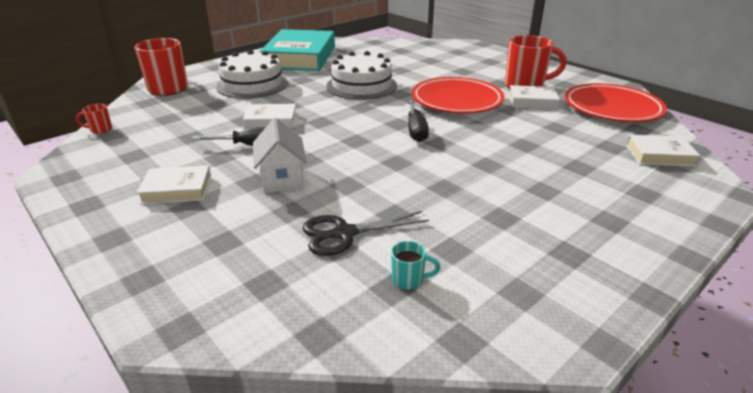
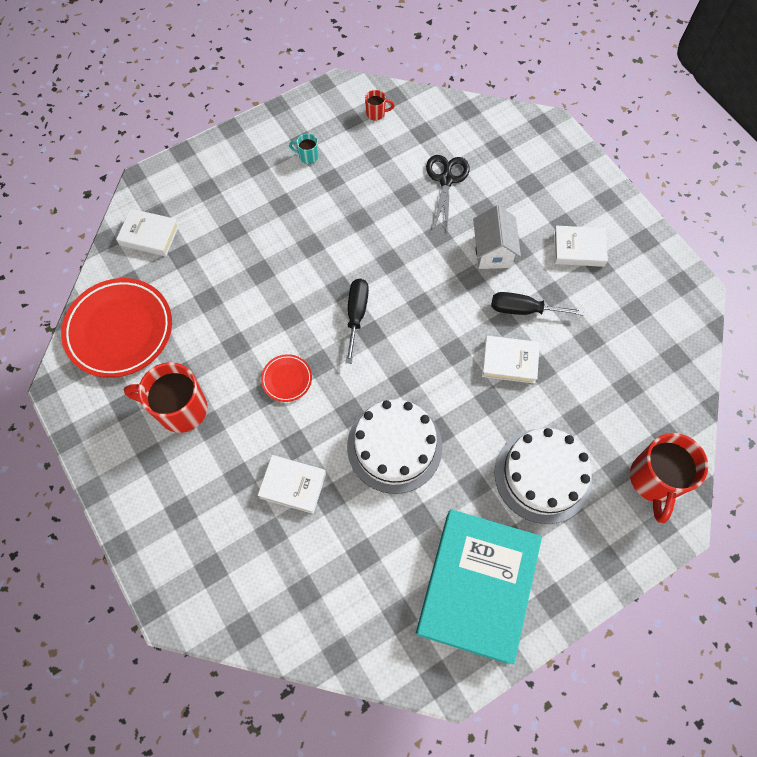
camera: 170 degrees left, 35 degrees up
(100, 130) = (692, 370): red mug -> red mug (376, 113)
(344, 233) = (446, 180): black scissors -> black scissors turned 75 degrees counterclockwise
(409, 280) = (411, 136): turquoise mug -> turquoise mug (308, 156)
(456, 101) = (287, 379): red plate -> red plate, size x0.46
(532, 101) = (198, 363): white book -> white book (293, 485)

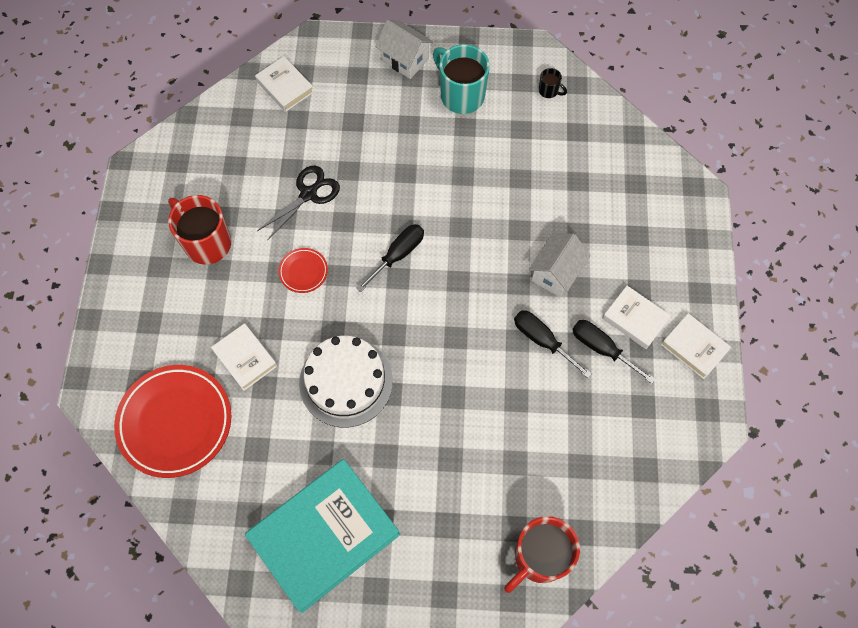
camera: 35 degrees right, 0 degrees up
(119, 330) = (207, 151): red plate -> red plate (175, 422)
(238, 154) = (405, 60): none -> white house
(308, 156) = (461, 95): turquoise mug -> turquoise mug, size x2.26
(376, 113) = (549, 91): red mug -> black mug
(446, 180) = (564, 186): black scissors -> black scissors (308, 194)
(509, 361) = (495, 376): white book -> white book (694, 348)
(542, 475) = (447, 487): white cake -> none
(572, 287) = (602, 348): none -> black screwdriver

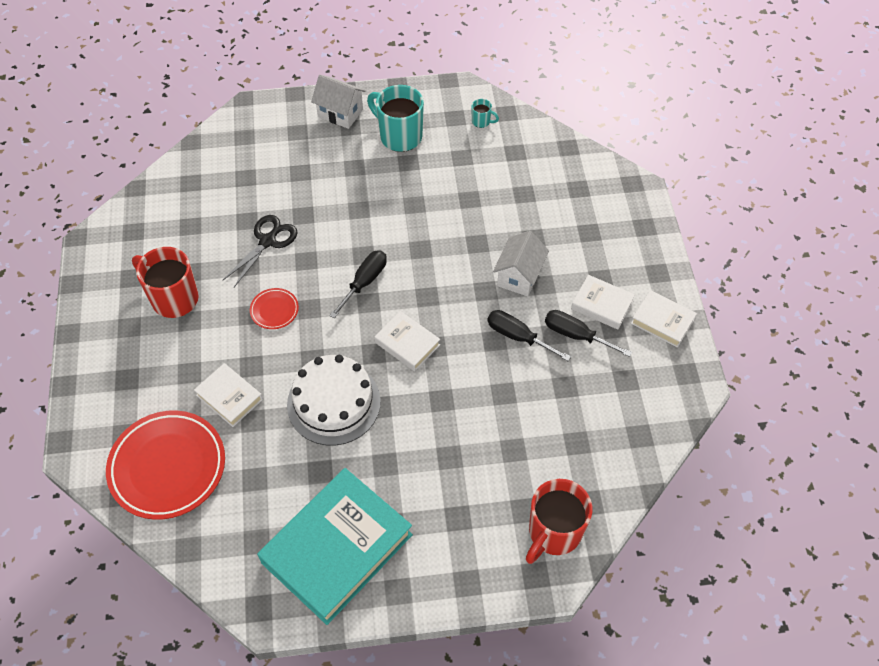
camera: 10 degrees left, 10 degrees down
(285, 87) = (229, 151): white book -> white book (407, 344)
(549, 91) = (481, 122): black mug -> turquoise mug

